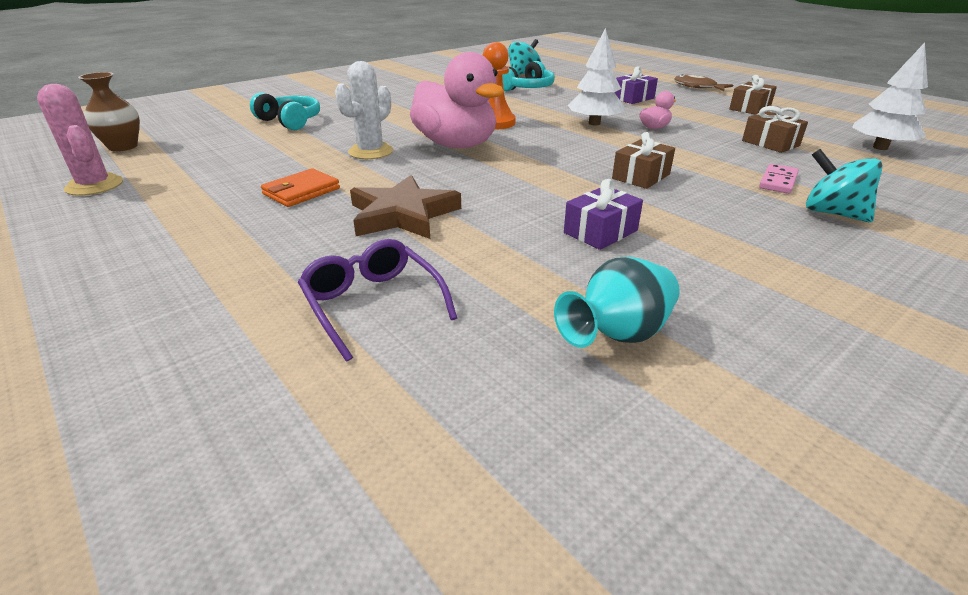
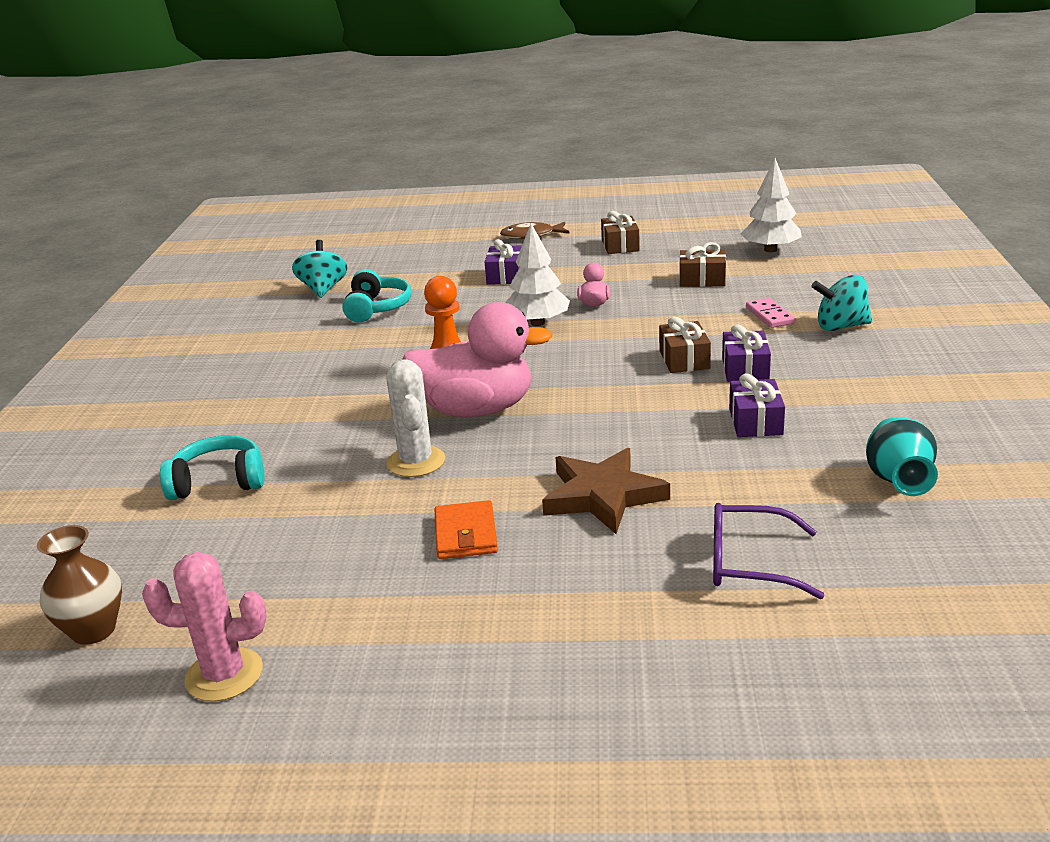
camera: 45 degrees left, 5 degrees down
(674, 201) = (745, 369): none -> purple gift

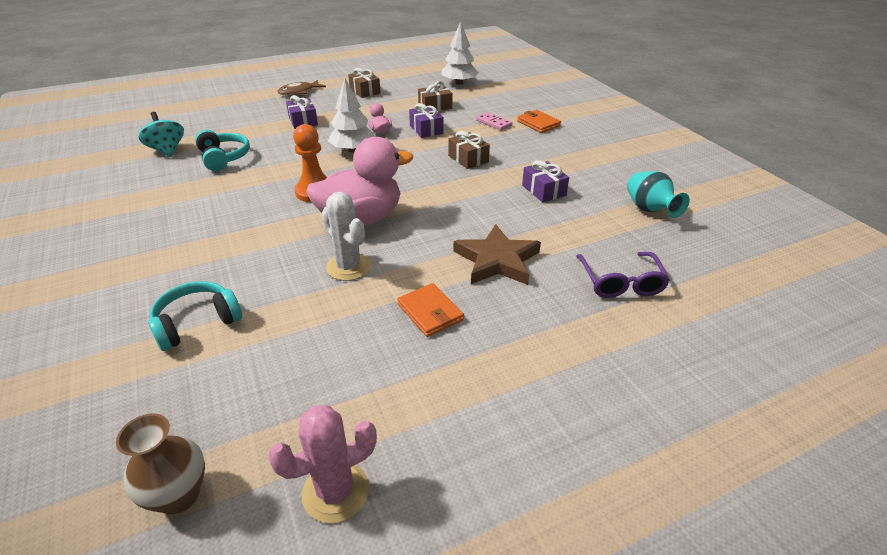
camera: 30 degrees left, 10 degrees up
(745, 369) = (509, 158): purple gift -> purple gift (426, 129)
(750, 563) = (620, 282): purple glasses -> purple glasses turned 75 degrees counterclockwise
(841, 327) = (538, 124): turquoise spinning top -> orange wallet

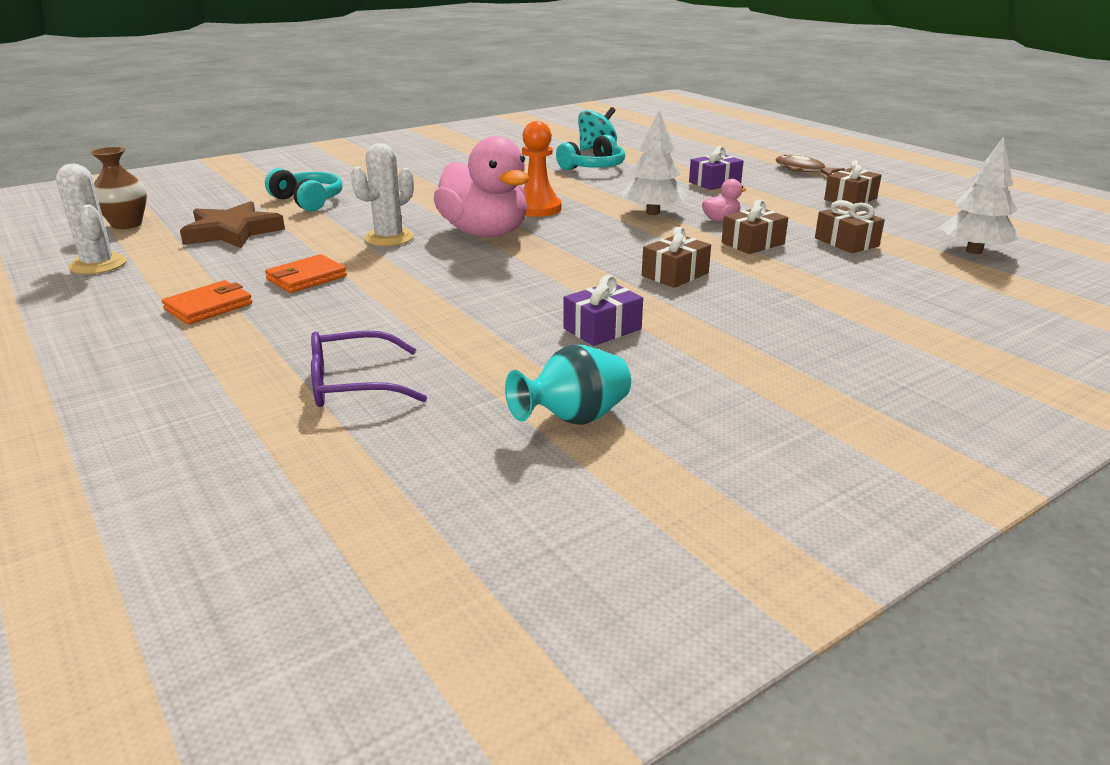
camera: 80 degrees right, 10 degrees down
(336, 491) = (98, 265): pink cactus -> white cactus
(426, 129) = (753, 243): purple gift -> brown gift
(494, 123) = (826, 285): pink domino -> none
(497, 260) = (405, 305): brown star -> brown star (232, 232)
(538, 124) = (863, 320): orange wallet -> orange wallet (208, 307)

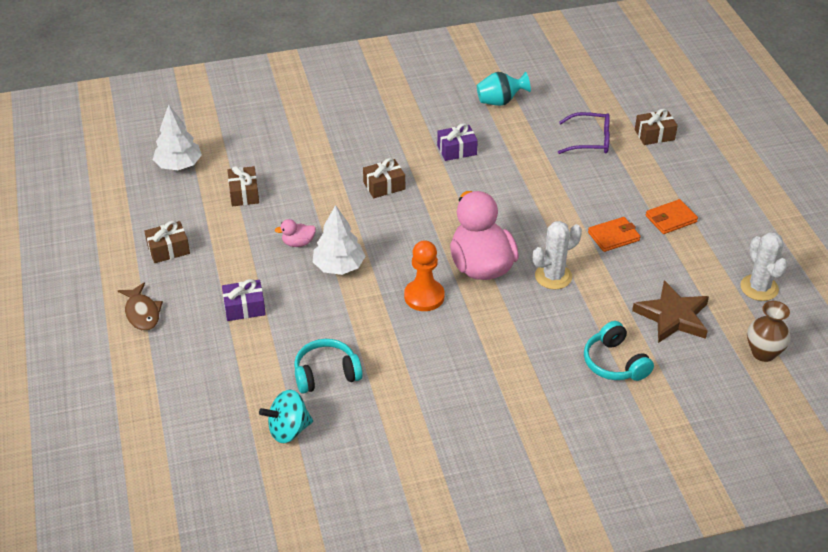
camera: 160 degrees left, 15 degrees up
(753, 243) = (305, 207): brown gift -> brown gift (654, 135)

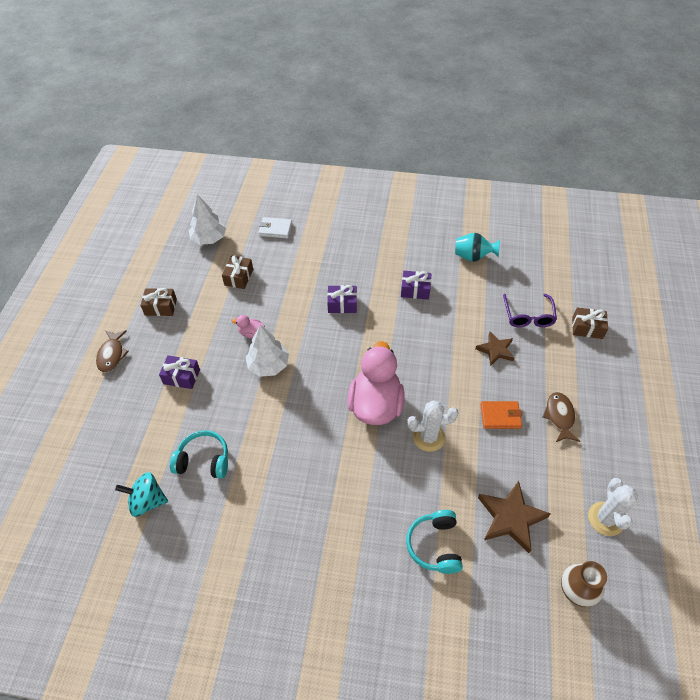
camera: 25 degrees right, 10 degrees up
(255, 134) = (275, 229): none -> white wallet
(384, 186) = (342, 304): brown gift -> purple gift
(424, 296) = (316, 417): orange pawn -> none
(575, 181) = (495, 350): none -> brown star
(590, 140) = (528, 316): purple glasses -> purple glasses turned 60 degrees clockwise
(671, 219) = (559, 416): orange wallet -> brown fish

